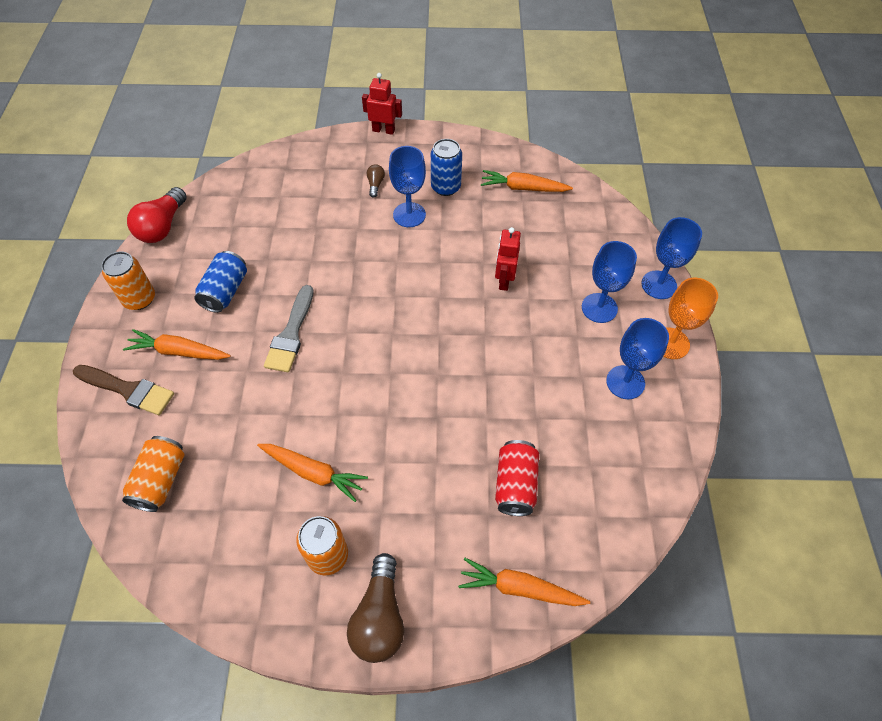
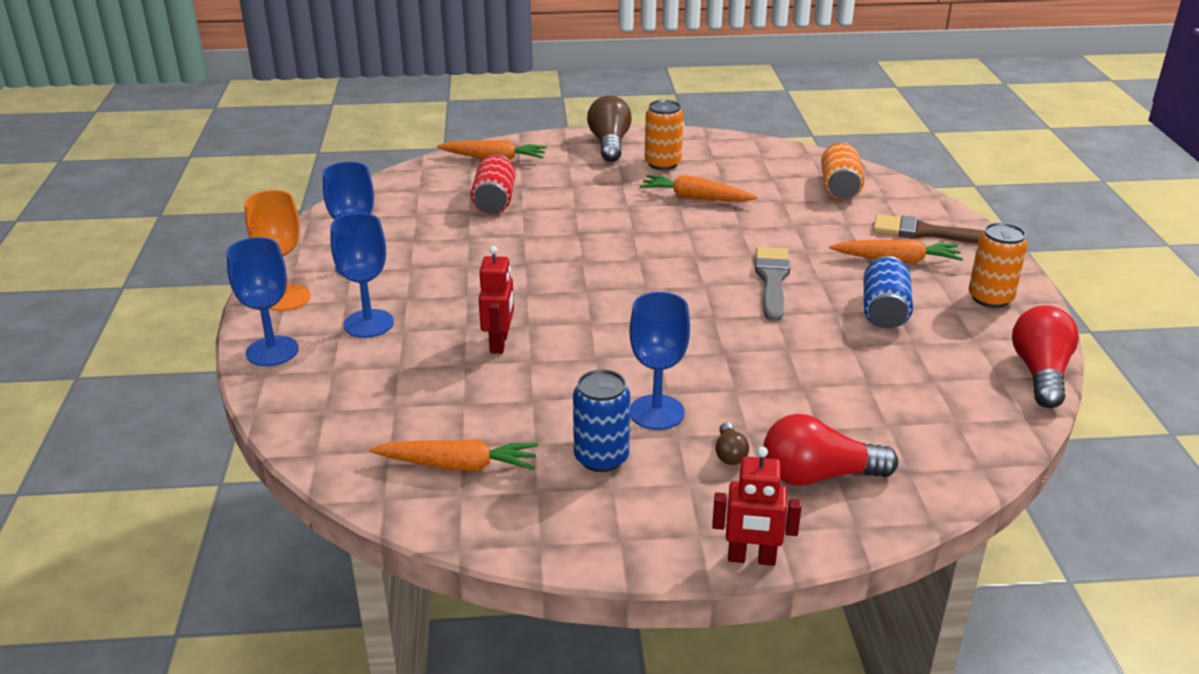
camera: 175 degrees right, 25 degrees down
(333, 168) = (818, 476): none -> red light bulb

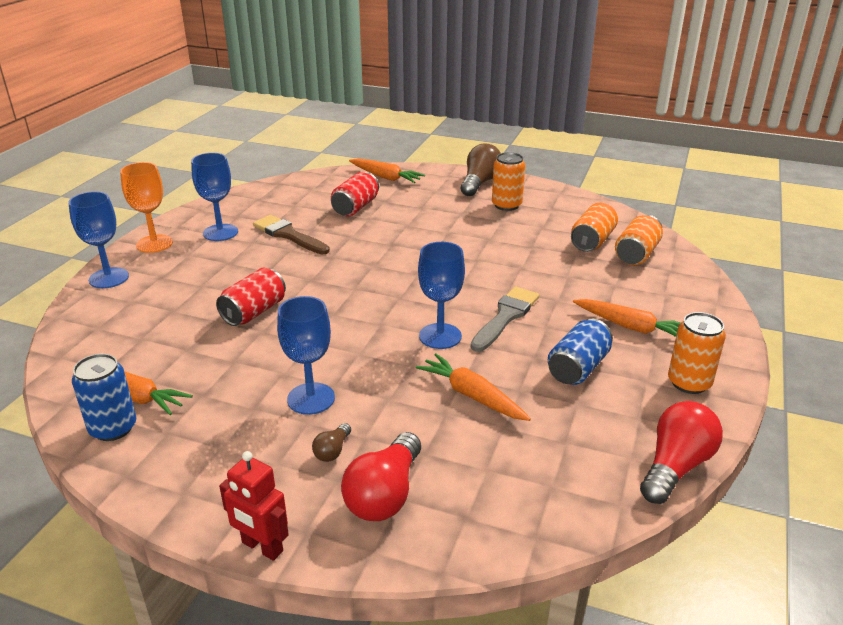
camera: 25 degrees right, 0 degrees up
(368, 324) = (185, 275): blue goblet -> blue goblet (440, 336)
(499, 343) = (254, 312): red robot -> red can
(601, 458) = (235, 422): blue can -> blue can (113, 428)
(695, 198) = (507, 237): orange carrot -> orange carrot (472, 396)
(785, 184) = (592, 241): none -> orange can
(818, 476) = (385, 494): red light bulb -> red light bulb turned 90 degrees counterclockwise
(927, 233) = (681, 310): brown brush -> brown brush (289, 235)

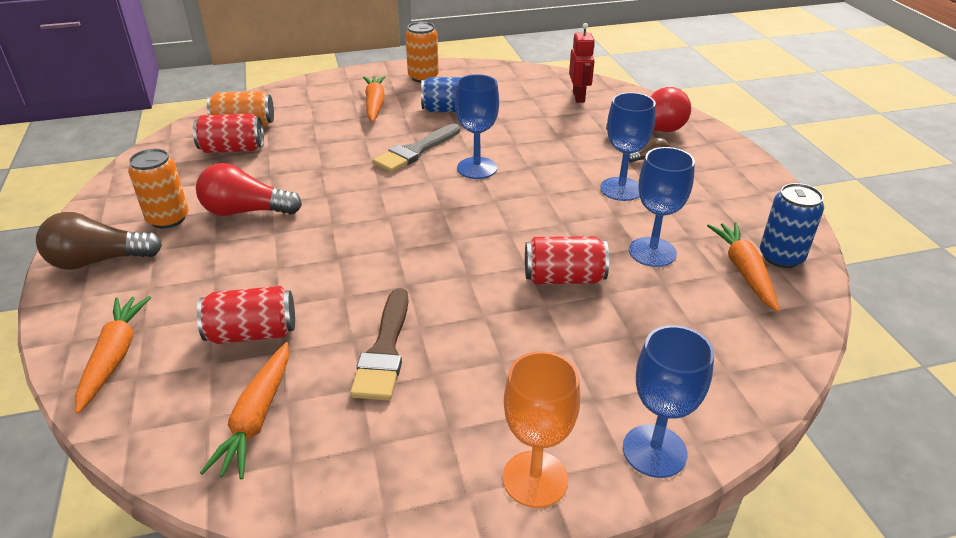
camera: 125 degrees left, 5 degrees up
(220, 232) = (437, 425): blue goblet -> blue goblet (652, 252)
(262, 547) = (741, 149): red robot -> red robot (579, 97)
(472, 396) = (530, 134): orange carrot -> orange carrot (257, 418)
(505, 317) = (416, 151): grey brush -> grey brush turned 45 degrees counterclockwise
(592, 241) = (232, 149): orange can -> red can
(675, 466) = (508, 68): red light bulb -> red light bulb (246, 211)

